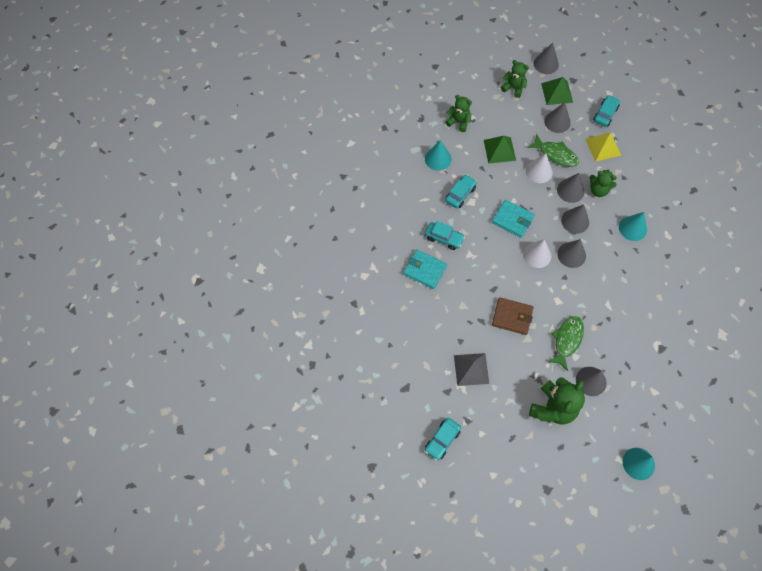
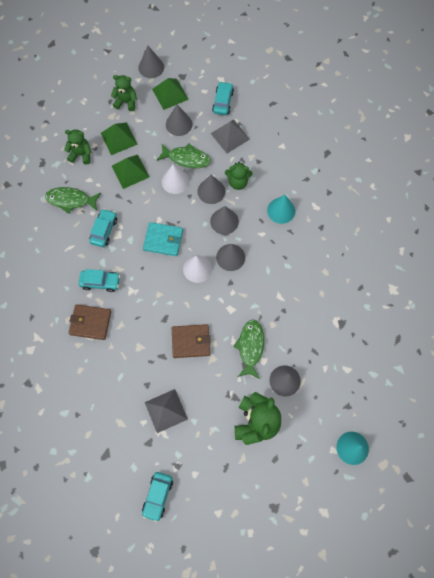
camera: 20 degrees left, 5 degrees up
(425, 270) = (90, 322): turquoise wallet -> brown wallet
(438, 159) = (71, 200): turquoise cone -> green fish
(497, 118) = (118, 138): none -> green pyramid
(603, 147) = (230, 136): yellow pyramid -> grey pyramid

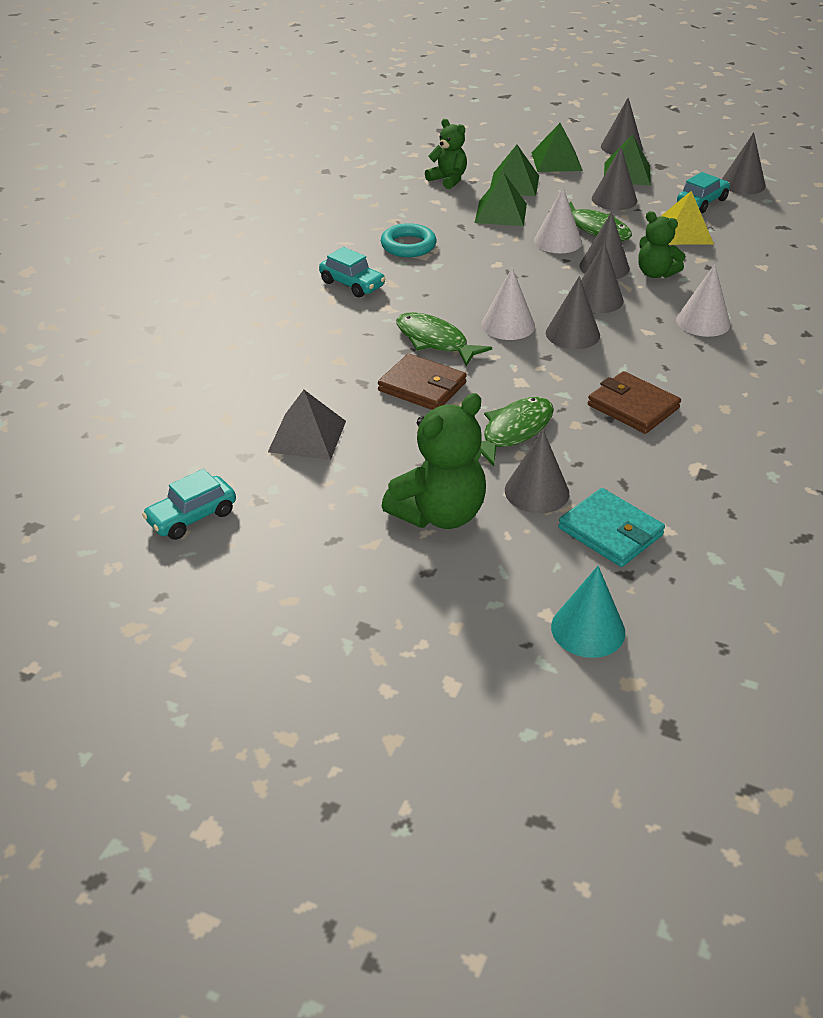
camera: 35 degrees right, 30 degrees down
(71, 200) = (392, 208): green fish -> green fish (435, 341)
(90, 322) = (297, 312): brown wallet -> brown wallet (633, 406)
(104, 230) = (408, 245): turquoise car -> turquoise ring
(126, 102) = (556, 161): green teddy bear -> green pyramid
(163, 240) = (484, 282): turquoise wallet -> turquoise wallet (610, 532)
(230, 136) = (684, 232): grey pyramid -> yellow pyramid
(232, 72) = (742, 184): none -> grey cone
(281, 210) = (703, 322): turquoise cone -> white cone

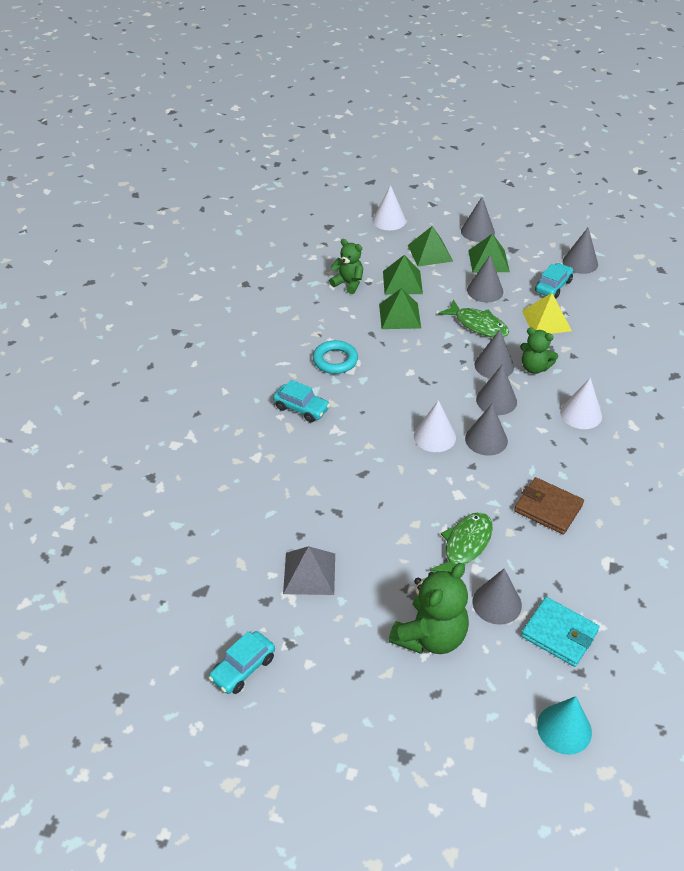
camera: 10 degrees left, 5 degrees up
(422, 387) = (384, 510): brown wallet -> none
(435, 341) = (382, 461): green fish -> none
(557, 241) = (451, 342): white cone -> white cone (389, 220)

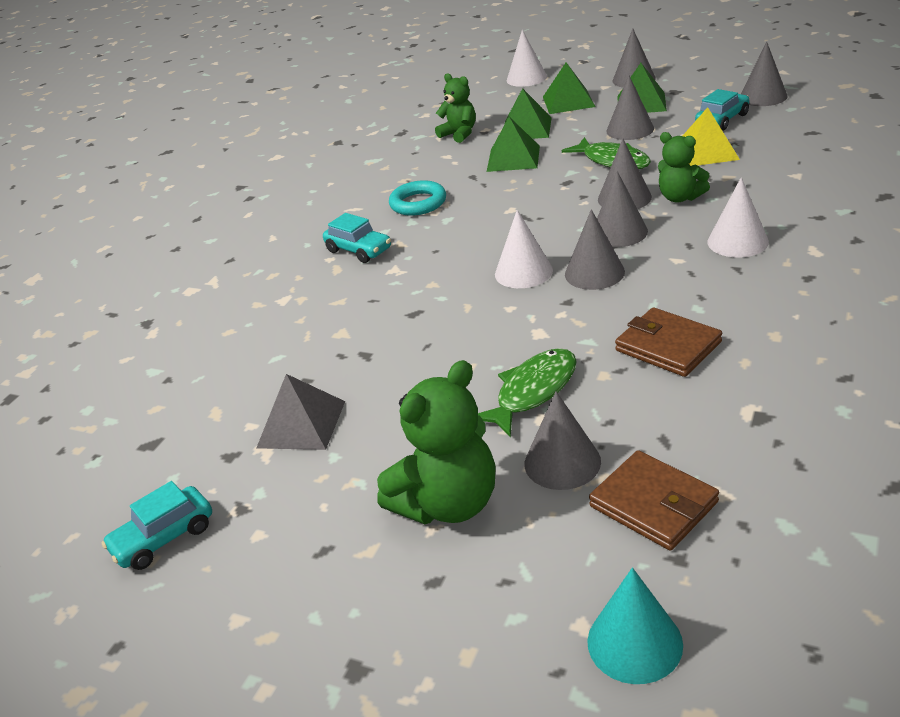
camera: 15 degrees right, 10 degrees down
(559, 634) = (653, 504): turquoise wallet -> brown wallet

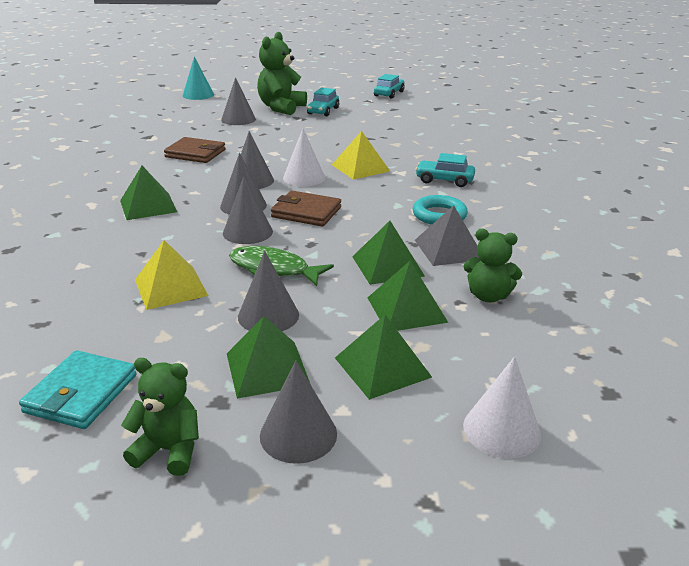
camera: 150 degrees right, 5 degrees down
(301, 424) = (372, 118): grey pyramid -> grey pyramid (449, 249)
(437, 283) = (360, 168): none -> yellow pyramid
(533, 392) = (264, 134): green fish -> none
(653, 504) = (196, 114): brown wallet -> brown wallet (306, 212)
(680, 197) = (196, 236): green teddy bear -> green teddy bear (169, 450)
(722, 120) = (148, 339): turquoise car -> turquoise car (323, 111)
(737, 241) = (148, 206): white cone -> green pyramid
(763, 96) = (81, 393): grey cone -> turquoise wallet

